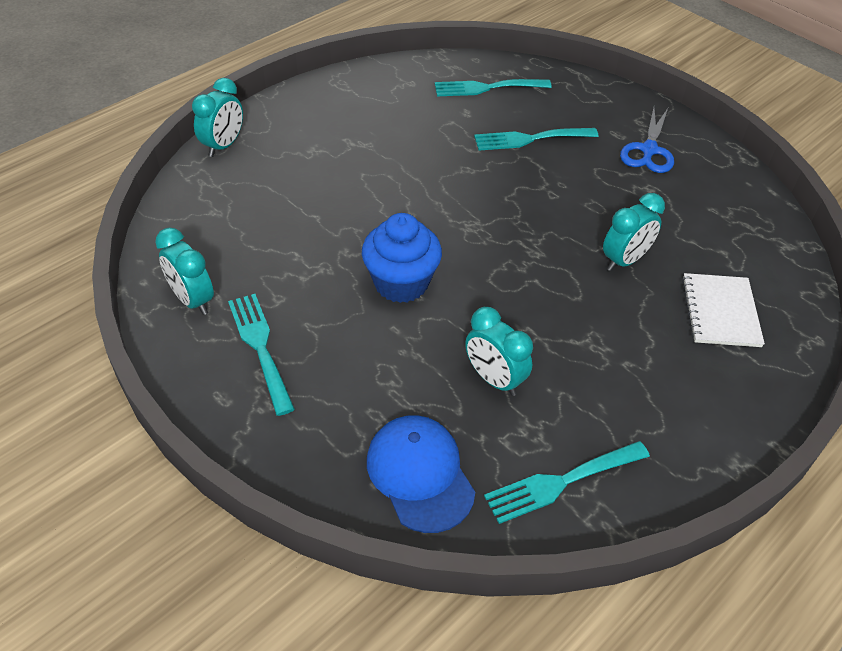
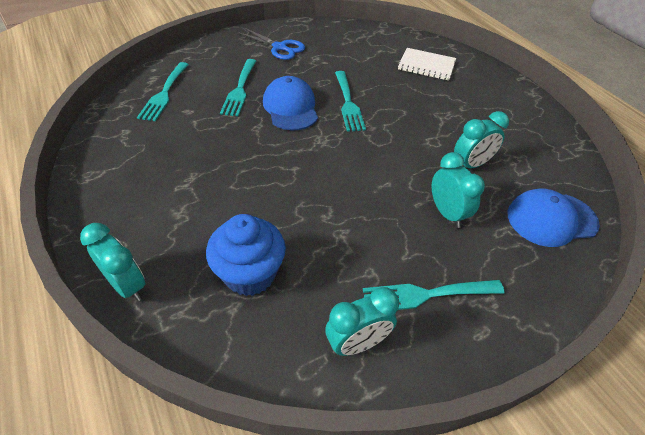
camera: 75 degrees left, 0 degrees up
(401, 283) = (371, 190): blue cupcake -> blue cupcake (250, 274)
(520, 188) = (290, 107): none -> blue cap
(561, 482) = (551, 157): turquoise fork -> turquoise fork (348, 103)
(624, 260) = (377, 85): turquoise clock -> turquoise clock (447, 213)

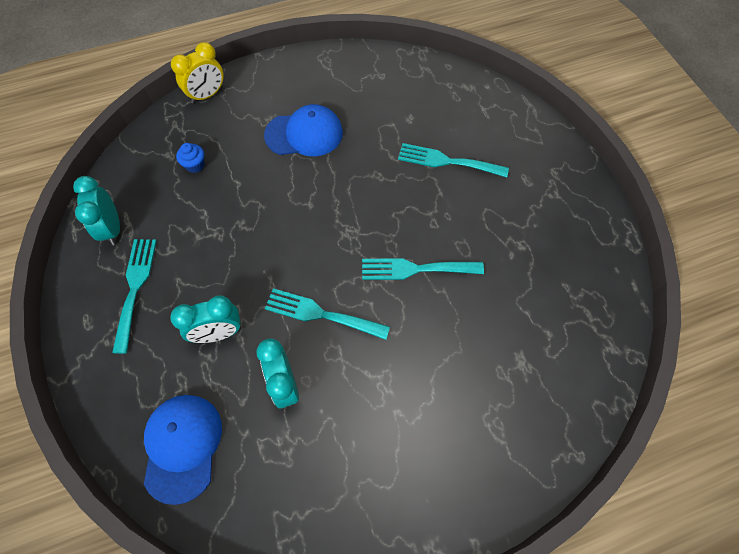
camera: 100 degrees right, 15 degrees up
(127, 285) = (207, 95): turquoise clock -> yellow clock
(164, 94) = (440, 98): turquoise fork -> turquoise fork (321, 314)
(250, 274) = (195, 165): blue cupcake -> blue cupcake, size x0.47
(279, 47) = (545, 205): blue scissors -> none
(290, 107) = (410, 208): blue cap -> blue cap (304, 134)
(426, 65) = (508, 393): white notebook -> none

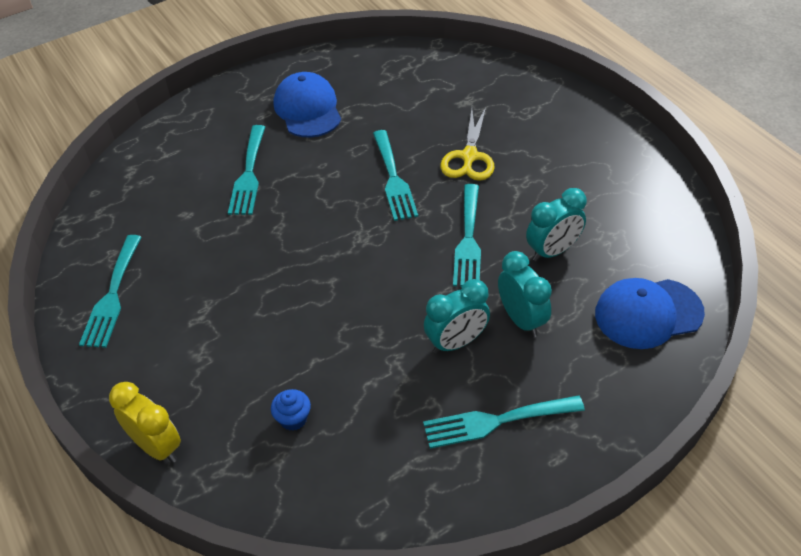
camera: 100 degrees left, 15 degrees down
(112, 229) = (420, 483): turquoise clock -> turquoise clock (456, 342)
(304, 134) = (222, 310): blue cap -> blue cap (308, 109)
(339, 75) = (112, 296): none -> turquoise fork
(432, 343) = (469, 156): none -> yellow scissors

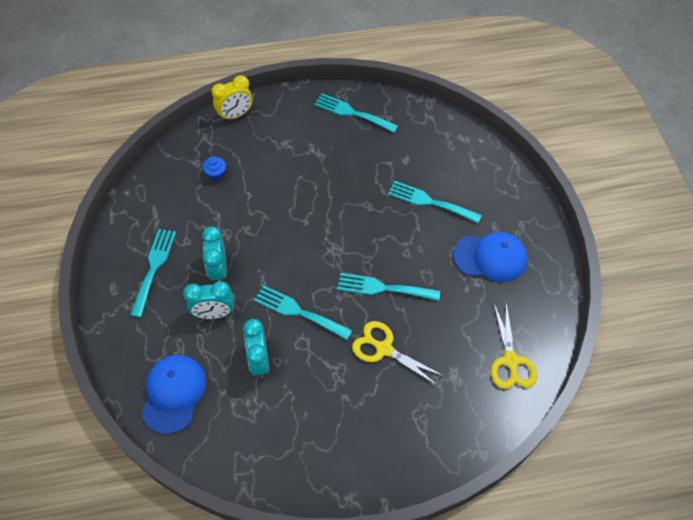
camera: 110 degrees right, 10 degrees up
(425, 70) = (511, 360): none -> yellow scissors

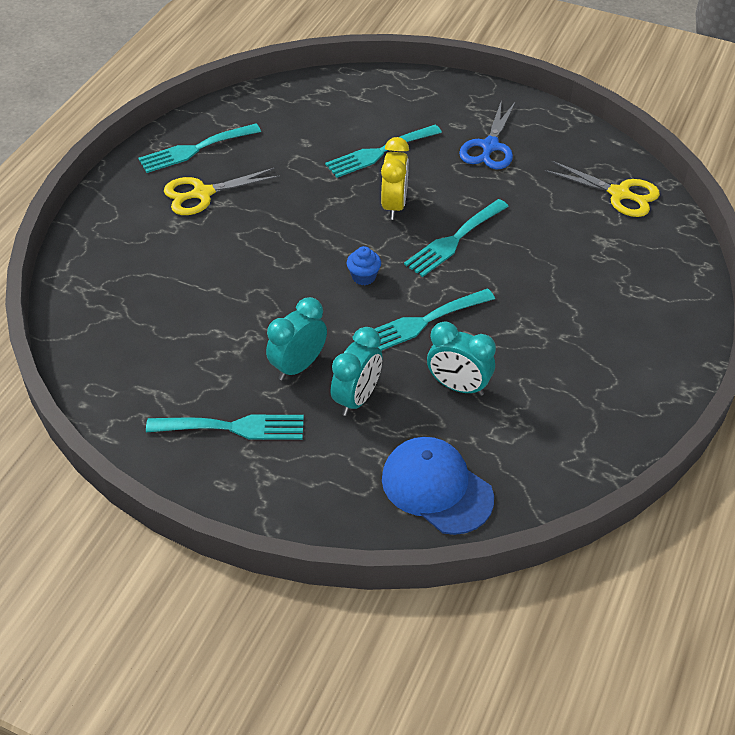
camera: 55 degrees left, 10 degrees down
(154, 267) = (233, 427): turquoise fork -> turquoise fork turned 135 degrees clockwise
(216, 174) = (153, 304): blue cupcake -> blue cupcake (363, 277)
(219, 270) = (298, 366): turquoise clock -> turquoise clock turned 105 degrees clockwise
(235, 115) = (81, 245): yellow clock -> yellow clock (394, 206)
(384, 349) = (530, 276): yellow scissors -> yellow scissors (203, 193)
(490, 257) = (490, 146): blue cap -> blue scissors

